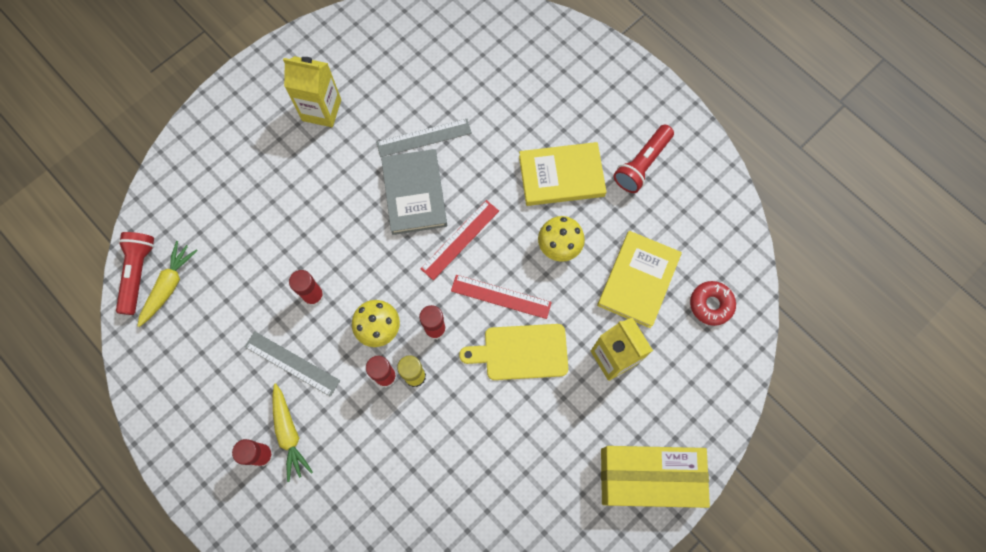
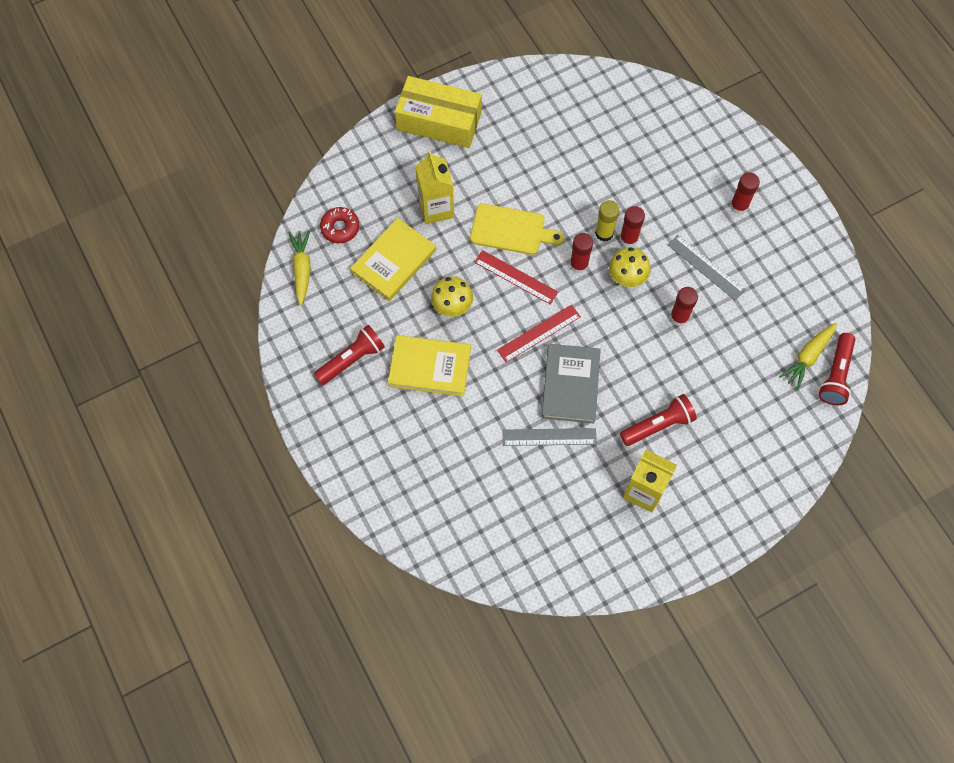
camera: 165 degrees left, 5 degrees down
(289, 433) = (715, 216): yellow carrot -> yellow carrot (302, 269)
(318, 175) = (658, 425): none -> red flashlight

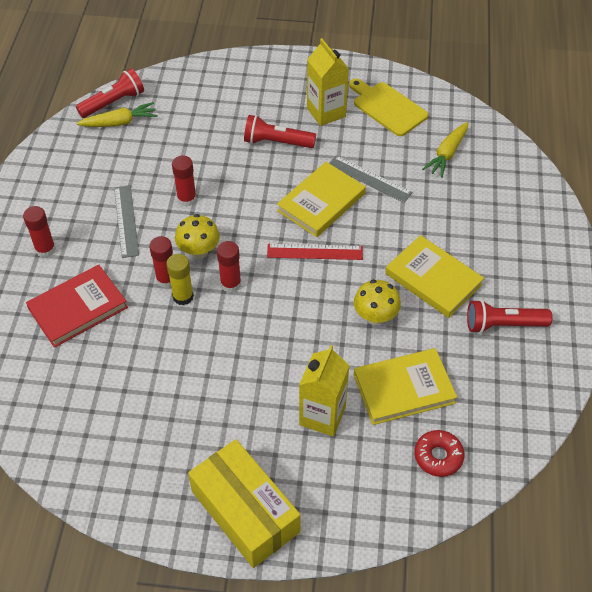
camera: 145 degrees left, 15 degrees down
(302, 269) = (505, 437): yellow carrot -> yellow carrot (447, 154)
(511, 230) = (265, 350): yellow cutting board -> yellow cutting board (387, 107)
(516, 277) = (296, 307): red ruler -> none
(570, 385) = (321, 202): grey book -> yellow book
(668, 178) = (78, 308): none -> red book

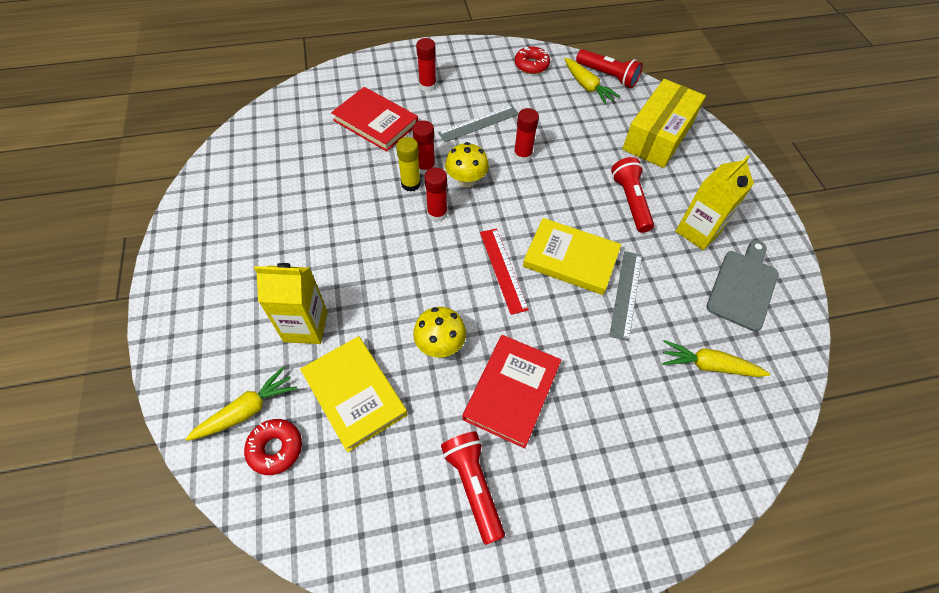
camera: 70 degrees right, 5 degrees up
(63, 154) = (531, 65): none -> red donut
(245, 511) = (193, 291): yellow box -> yellow box (658, 135)
(387, 107) = (743, 286): yellow cutting board -> grey cutting board
(396, 475) = (247, 410): none -> yellow carrot
(433, 279) = (512, 391): yellow book -> red book

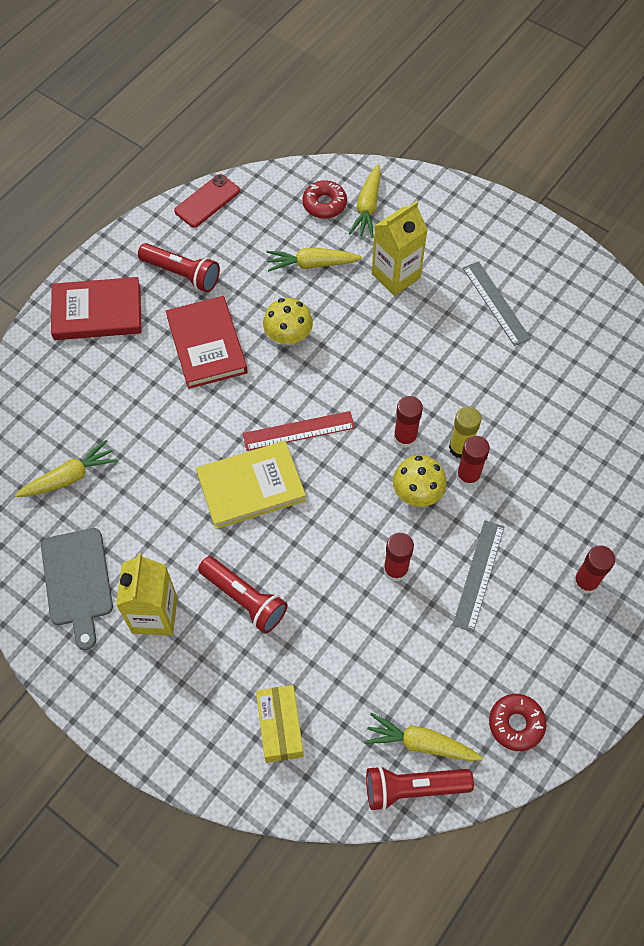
camera: 140 degrees right, 5 degrees up
(354, 394) = (312, 264): yellow book -> yellow carrot
(372, 560) = (207, 201): none -> red phone
(375, 122) = (574, 488): red book -> red book (97, 312)
(503, 270) = (298, 431): red ruler -> red ruler turned 45 degrees counterclockwise
(626, 294) = (178, 490): grey ruler -> grey ruler (496, 303)
(658, 135) = (280, 726): yellow box -> yellow box, size x0.58

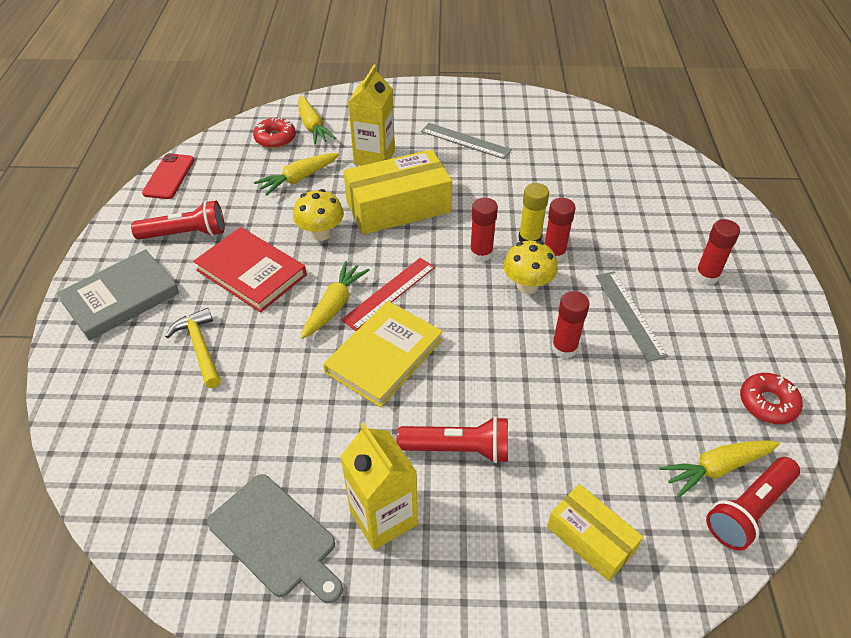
camera: 35 degrees left, 15 degrees down
(69, 477) = (193, 447): yellow carrot -> yellow carrot (334, 306)
(97, 312) = (121, 298): red book -> grey book
(125, 394) = (200, 347): none -> yellow hammer
(373, 346) = (398, 207): none -> yellow box

